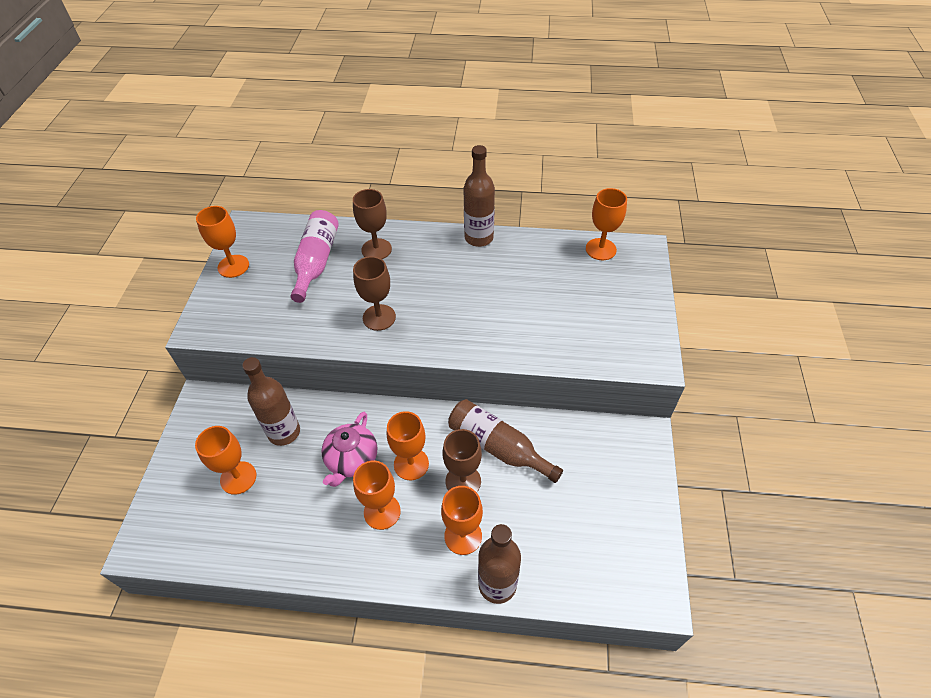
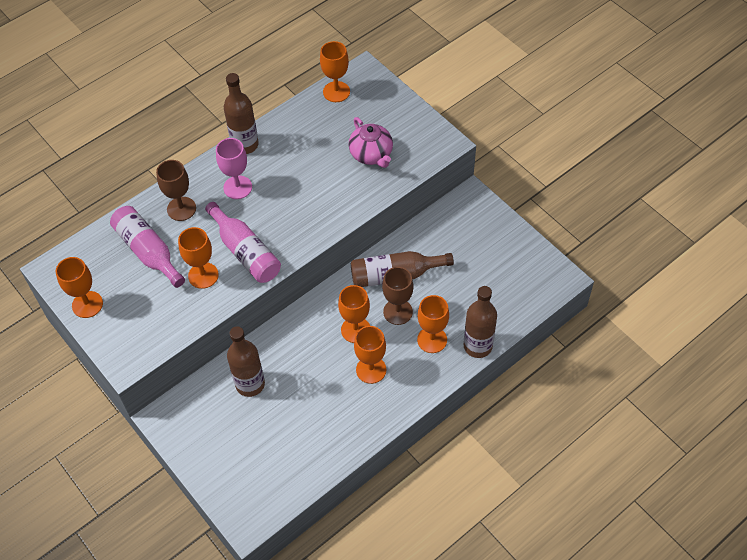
camera: 45 degrees left, 5 degrees up
(238, 478) = (256, 434): orange goblet -> orange goblet (203, 275)
(352, 460) = (316, 360): pink teapot -> pink teapot (371, 154)
(379, 317) = (246, 252): brown goblet -> pink bottle
(434, 264) = (237, 187): none -> pink goblet

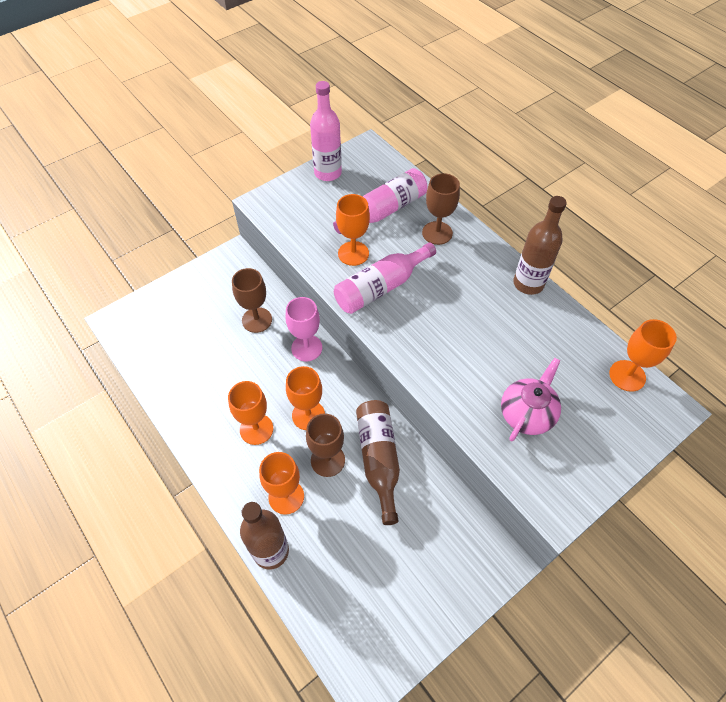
camera: 90 degrees right, 0 degrees up
(87, 304) = (328, 173): orange goblet -> pink bottle
(237, 187) = (467, 278): pink goblet -> pink goblet (306, 348)
(250, 384) = (257, 320): brown bottle -> brown goblet
(371, 154) = (526, 414): pink teapot -> pink teapot turned 150 degrees clockwise

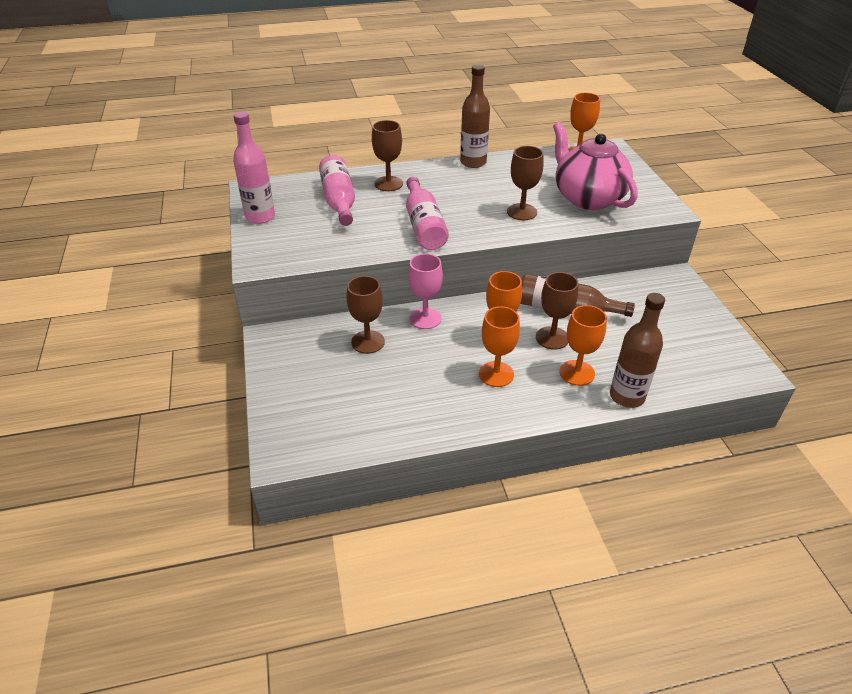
camera: 65 degrees left, 15 degrees down
(353, 253) = (373, 229): orange goblet -> none
(455, 359) = (522, 212): none -> brown goblet
(526, 414) = (587, 198): pink teapot -> pink teapot, size x1.61

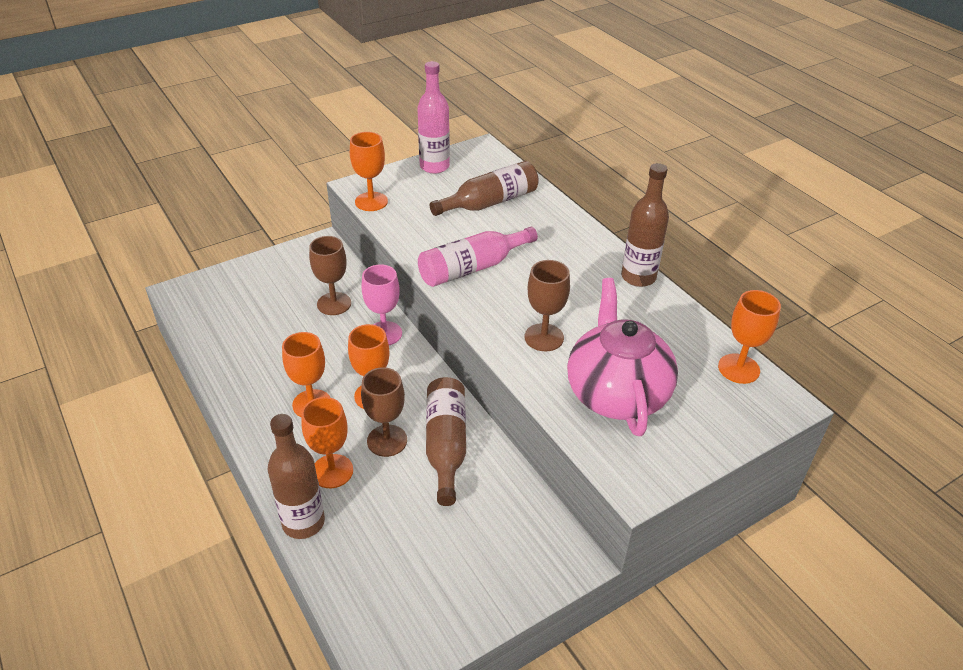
camera: 70 degrees right, 0 degrees up
(290, 260) = (371, 201): none -> orange goblet
(339, 200) = (490, 202): pink bottle -> brown bottle
(388, 184) = (544, 226): brown goblet -> none
(587, 198) = (616, 393): pink teapot -> pink teapot turned 45 degrees counterclockwise

